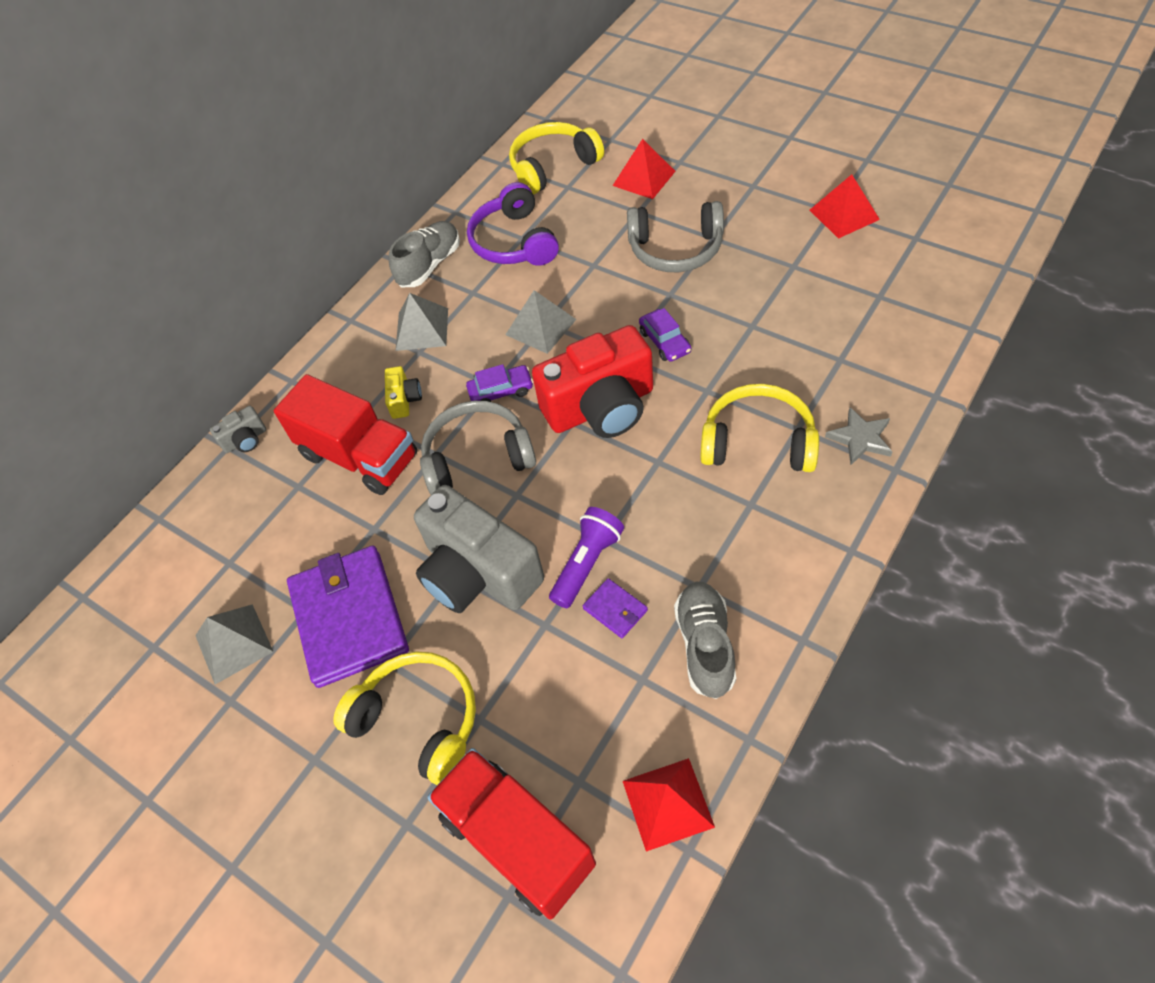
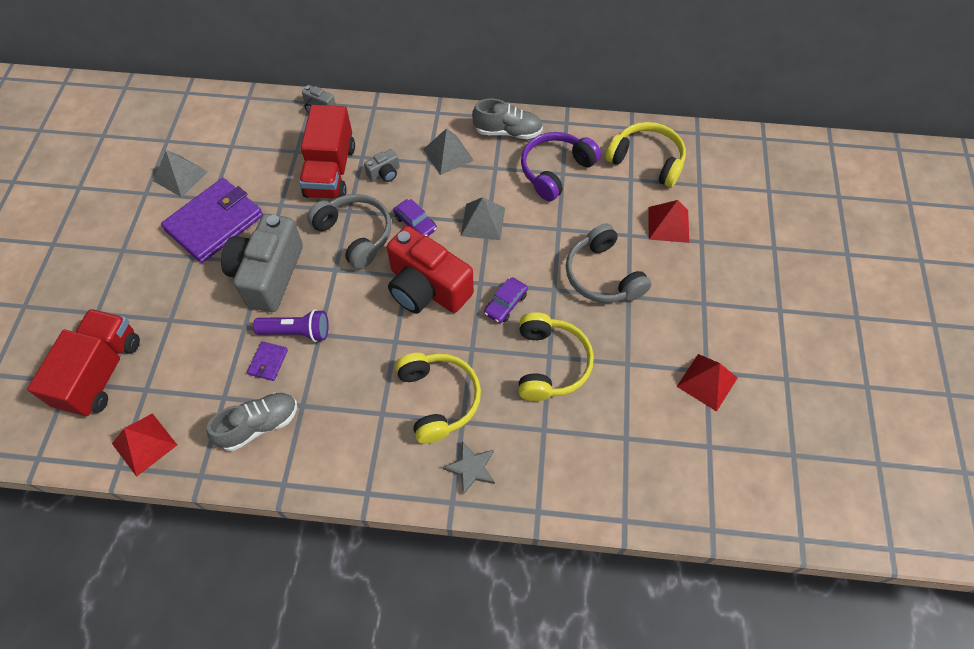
camera: 55 degrees right, 5 degrees up
(404, 400) = (384, 173): yellow camera -> grey camera
(418, 721) = (160, 289): yellow headphones -> yellow headphones (550, 363)

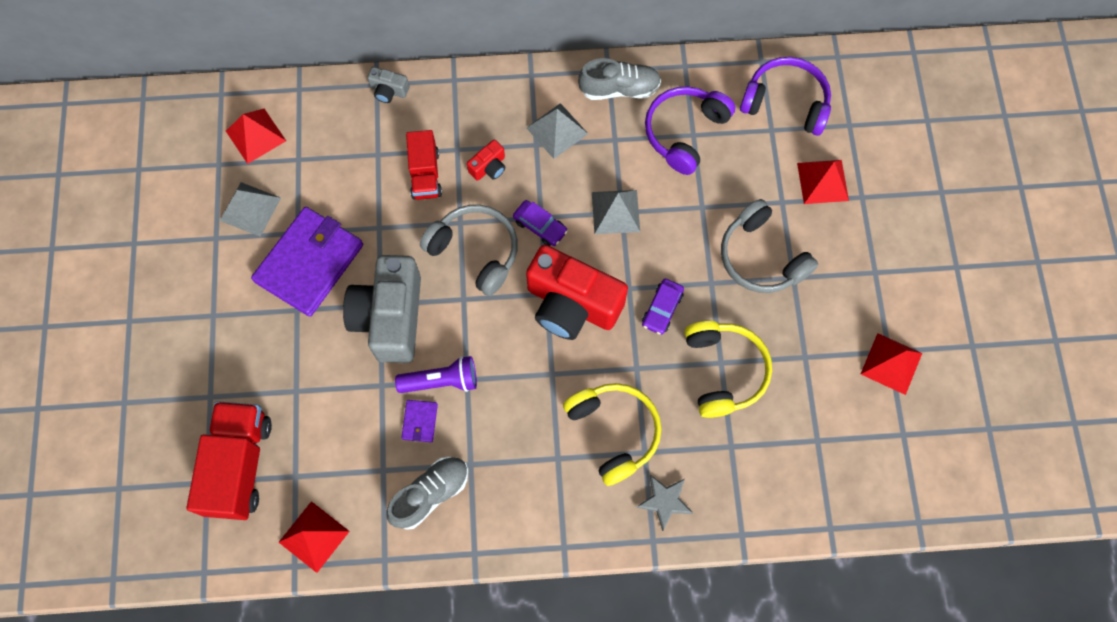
camera: 10 degrees left, 10 degrees up
(203, 125) = (255, 135): none -> red pyramid
(330, 171) = (425, 174): red truck -> red truck, size x0.62
(384, 173) = (489, 167): grey camera -> red camera
(646, 161) = (785, 103): yellow headphones -> purple headphones

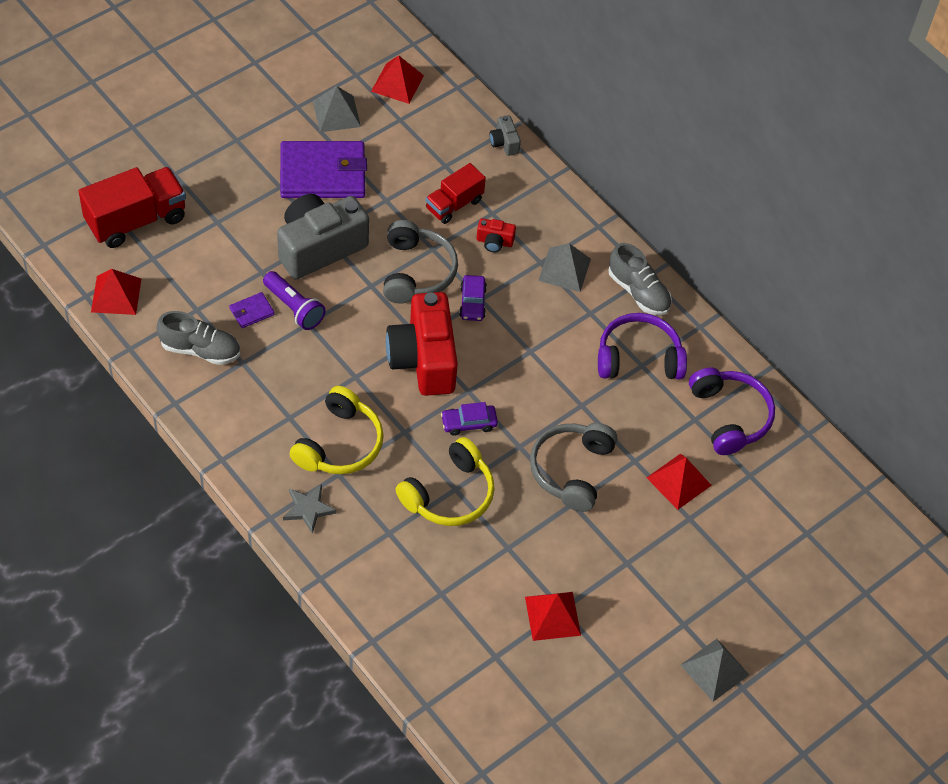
camera: 50 degrees right, 15 degrees down
(615, 211) = (527, 347): grey pyramid -> grey pyramid (715, 669)

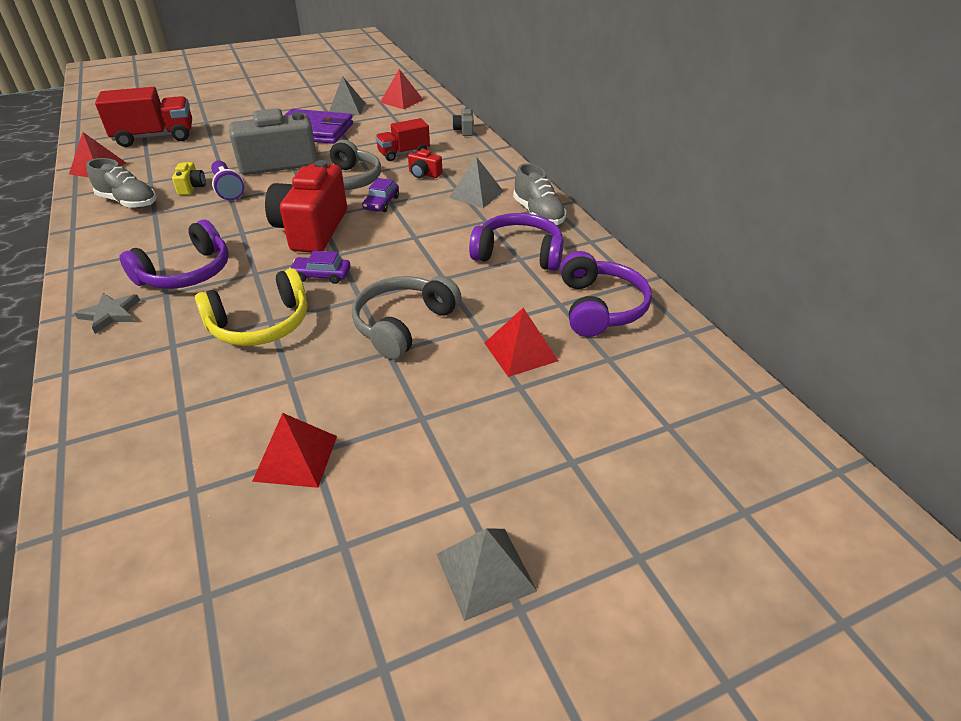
camera: 20 degrees right, 15 degrees down
(251, 312) = (192, 187): purple wallet -> yellow camera
(339, 444) = (186, 272): yellow headphones -> purple headphones

